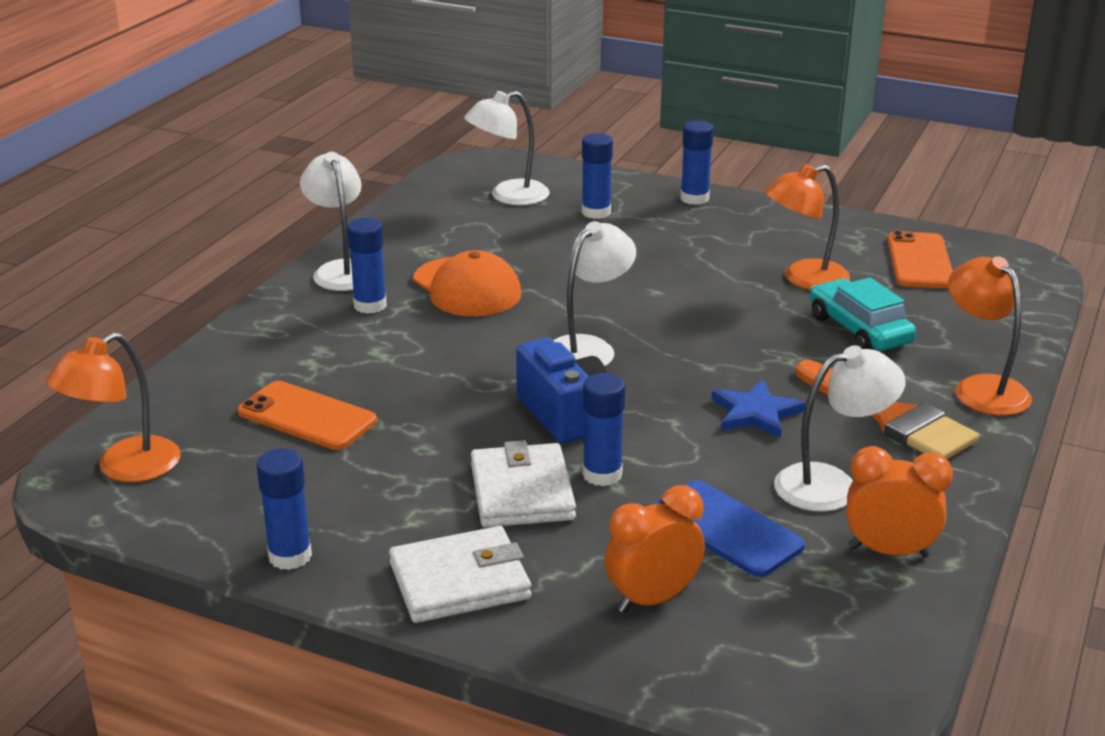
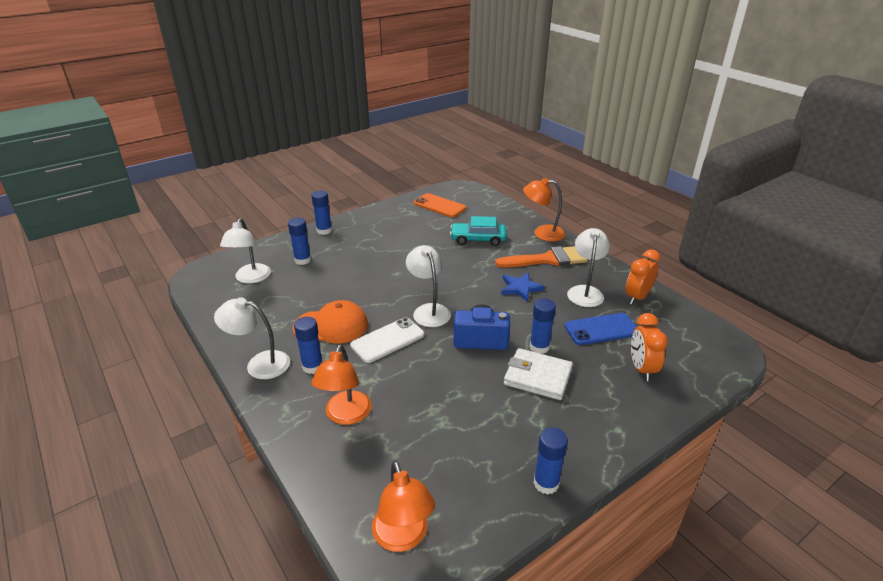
camera: 60 degrees left, 5 degrees up
(307, 416) = (410, 431): orange phone -> none
(460, 581) = (600, 424): white wallet -> none
(480, 339) = (387, 340): none -> white phone
(804, 279) = (426, 234): orange lamp -> orange lamp (345, 415)

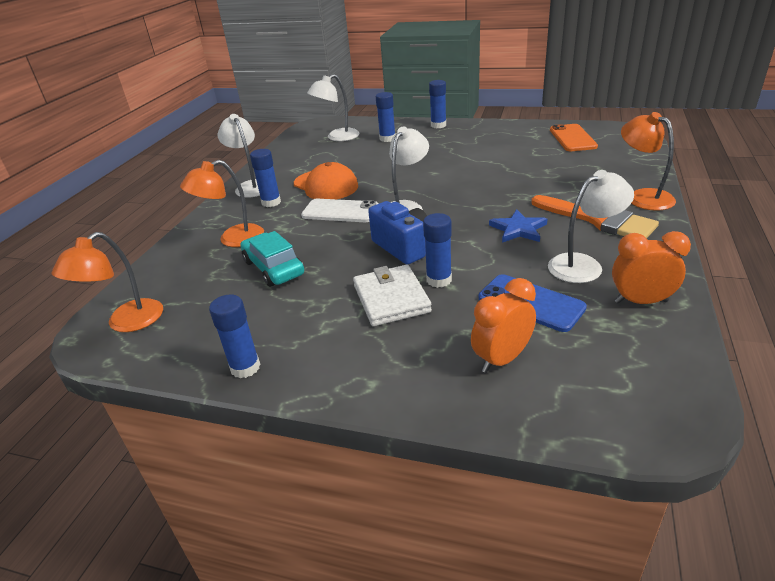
camera: 55 degrees right, 0 degrees up
(478, 239) = (557, 176): turquoise car -> turquoise car (273, 268)

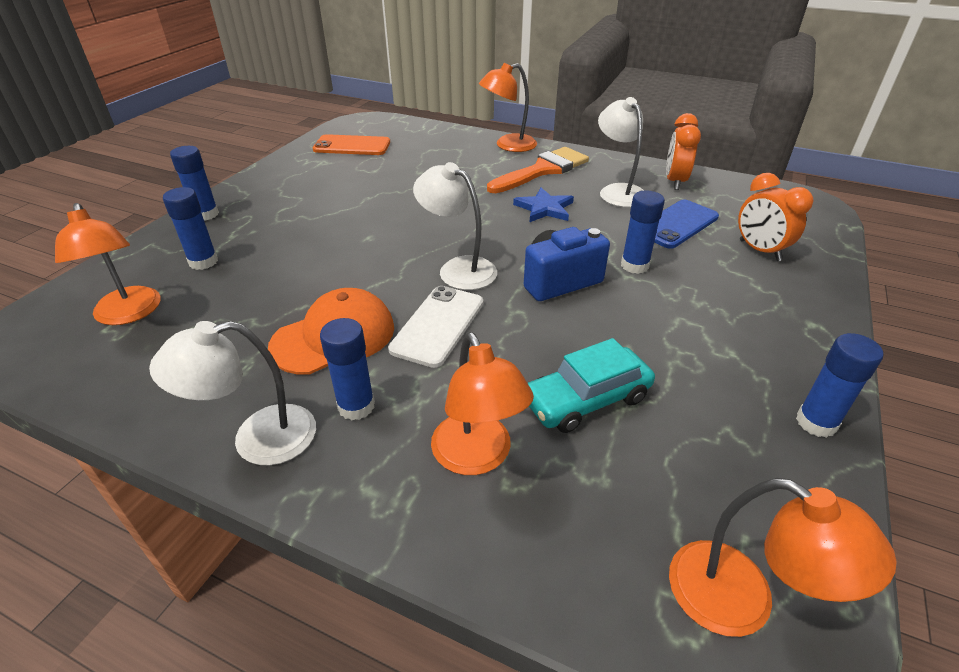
camera: 85 degrees left, 5 degrees up
(337, 137) = (129, 314): white lamp -> orange lamp
(391, 299) = (669, 299): white wallet -> none

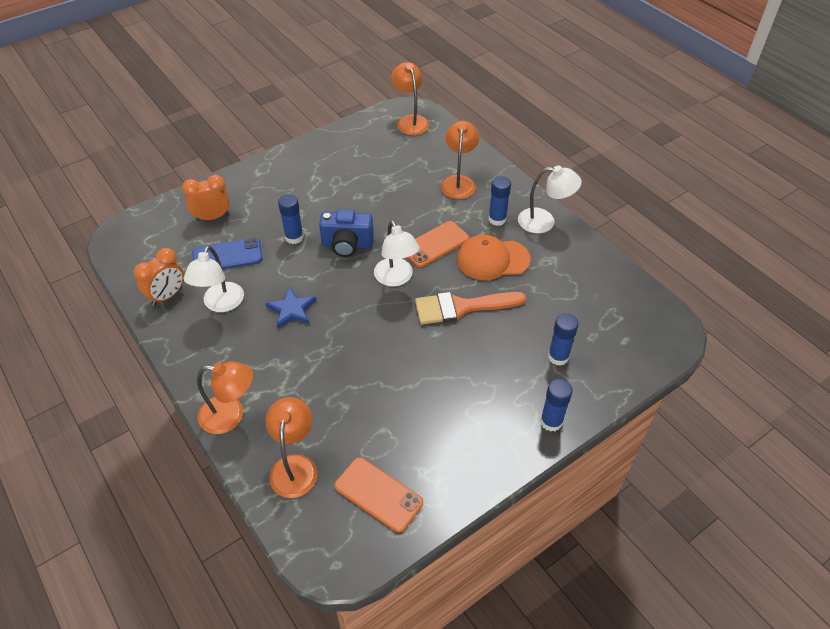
camera: 150 degrees left, 10 degrees up
(129, 314) = (607, 324): orange lamp -> orange lamp (295, 466)
(438, 325) = (435, 244): white phone -> orange phone
(542, 170) = (243, 358): orange brush -> orange brush (461, 307)
(586, 399) = (397, 184): turquoise car -> none
(759, 250) = (212, 217): orange clock -> orange clock turned 105 degrees counterclockwise
(816, 422) = (321, 144): blue glue stick -> none

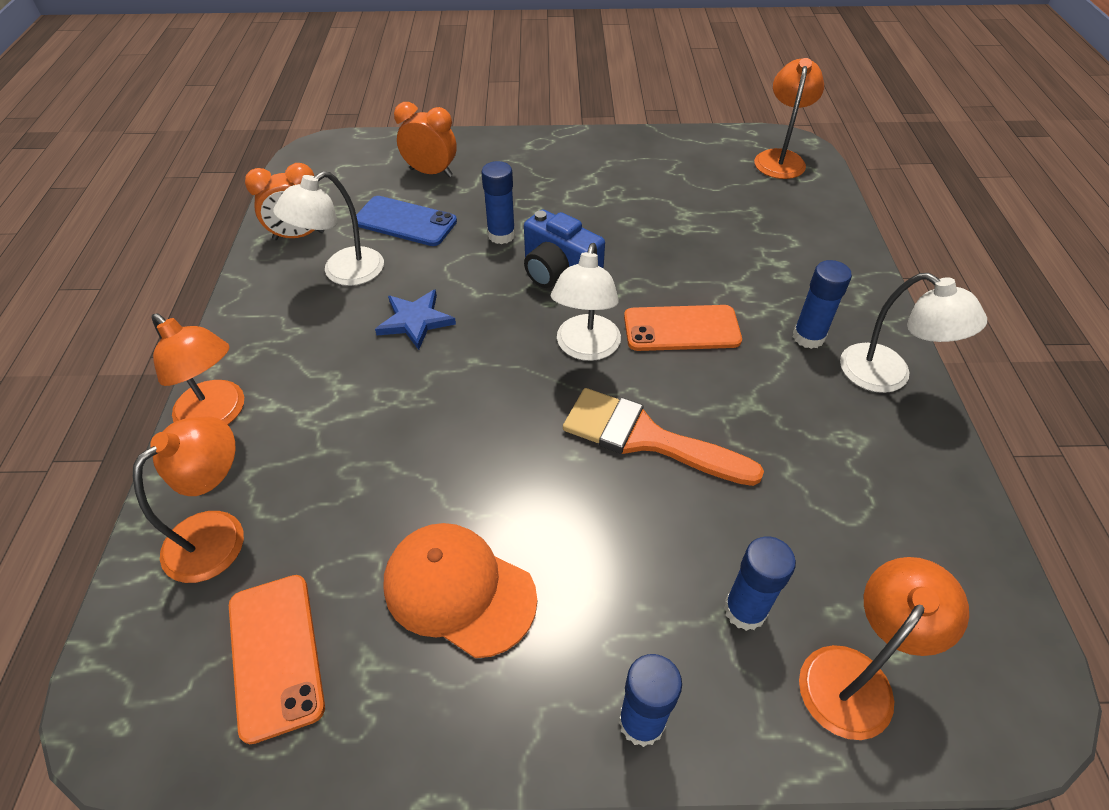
camera: 35 degrees right, 0 degrees up
(459, 182) = (788, 261): orange lamp -> orange lamp (855, 675)
(492, 259) = (754, 392): orange cap -> orange cap (459, 590)

